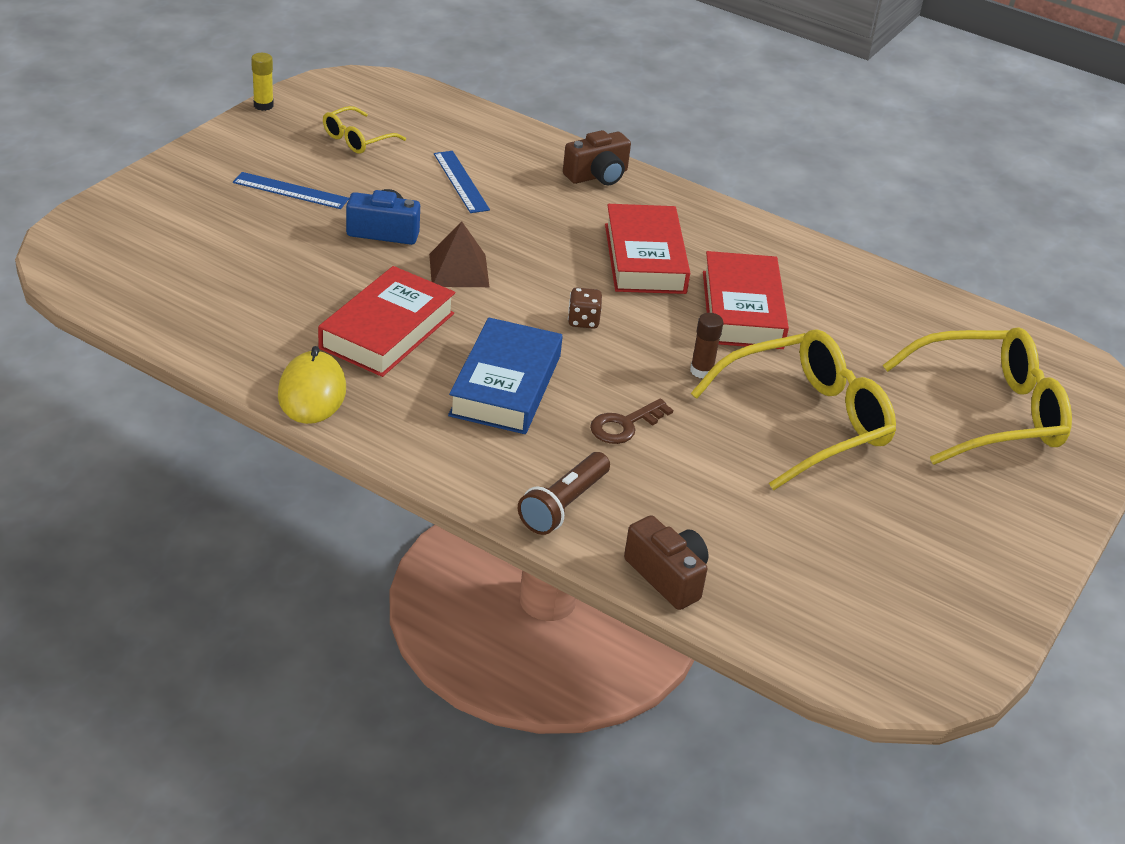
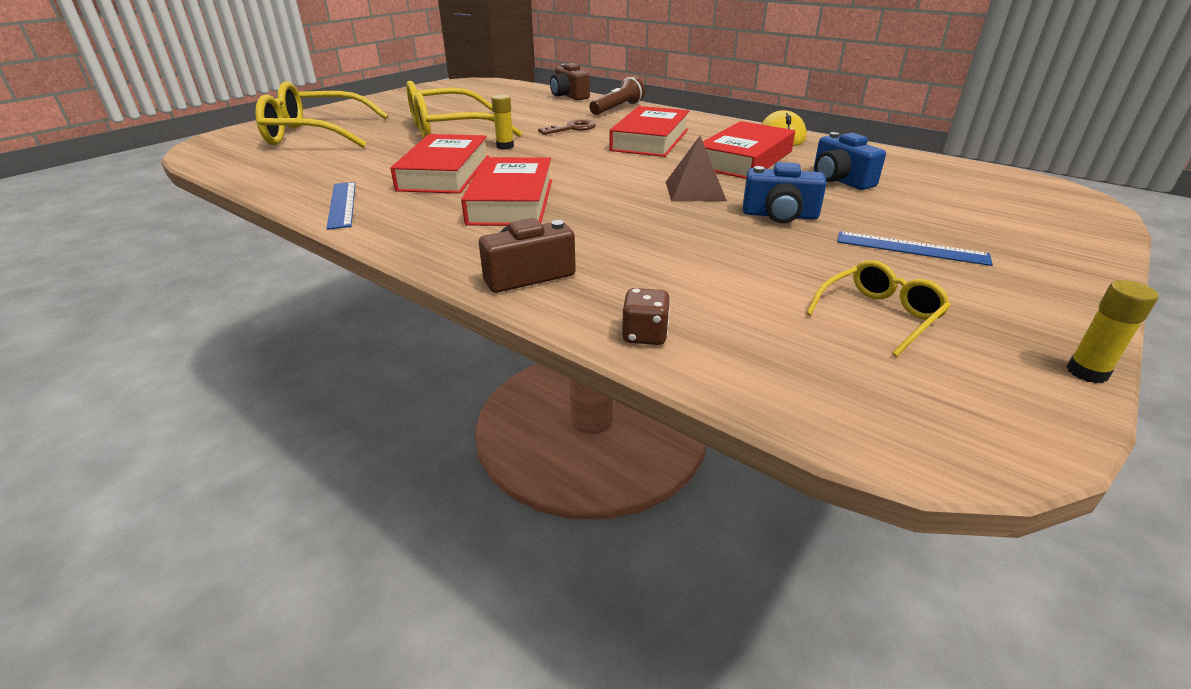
camera: 170 degrees left, 5 degrees down
(292, 285) = (840, 180): none -> blue camera
(461, 181) = (709, 263): blue ruler -> blue ruler (342, 204)
(505, 385) = (650, 140): blue book -> red book
(583, 321) = (586, 166): brown dice -> brown dice (645, 335)
(701, 371) = (505, 146): brown glue stick -> yellow glue stick

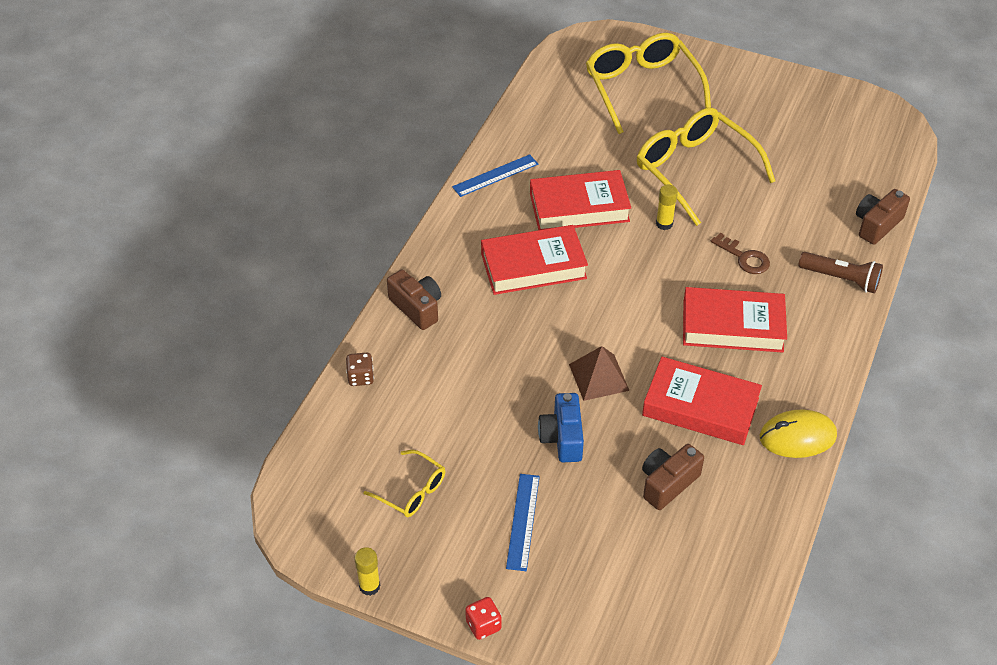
camera: 75 degrees right, 15 degrees up
(840, 180) = (667, 483): blue camera -> brown camera
(1094, 289) = (483, 625): none -> red dice

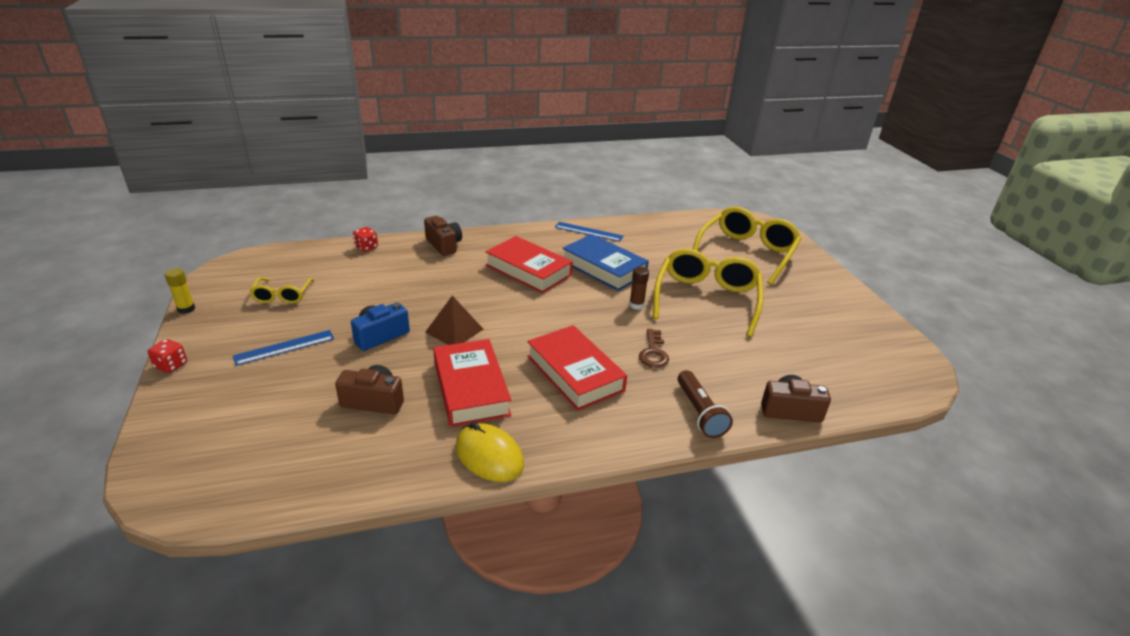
camera: 50 degrees right, 15 degrees down
(361, 377) = (366, 247): brown dice -> red dice
(417, 307) = (444, 245): brown camera -> brown camera turned 45 degrees counterclockwise
(579, 207) = (604, 268): red book -> blue book
(664, 224) = (636, 305): yellow glue stick -> brown glue stick

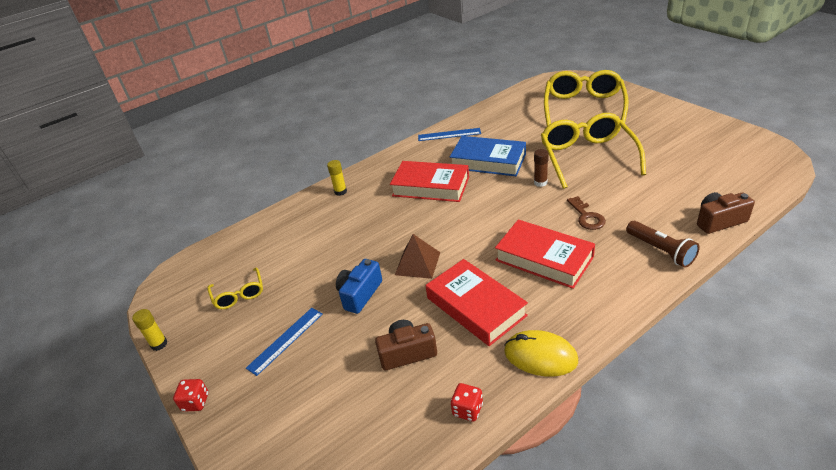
camera: 15 degrees left, 5 degrees up
(366, 247) = (274, 220): red dice -> red dice (467, 410)
(444, 245) = (340, 192): brown camera -> yellow glue stick

